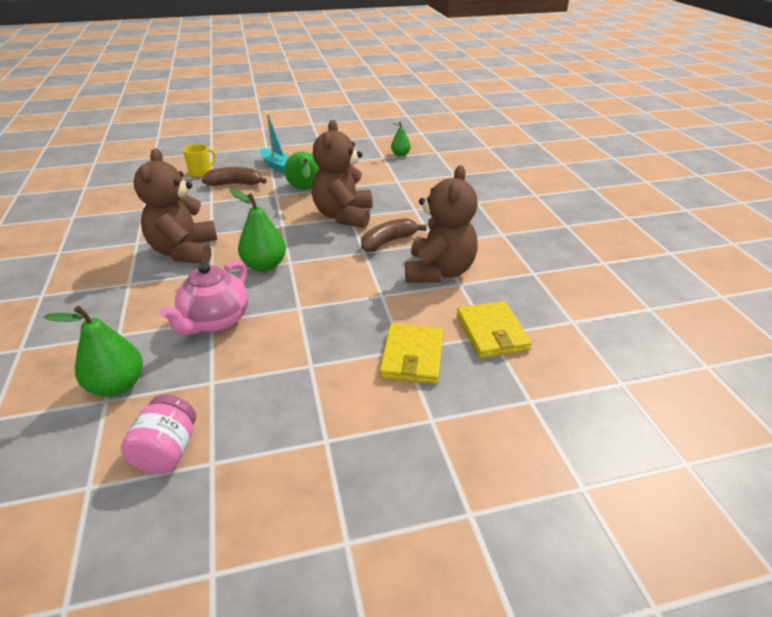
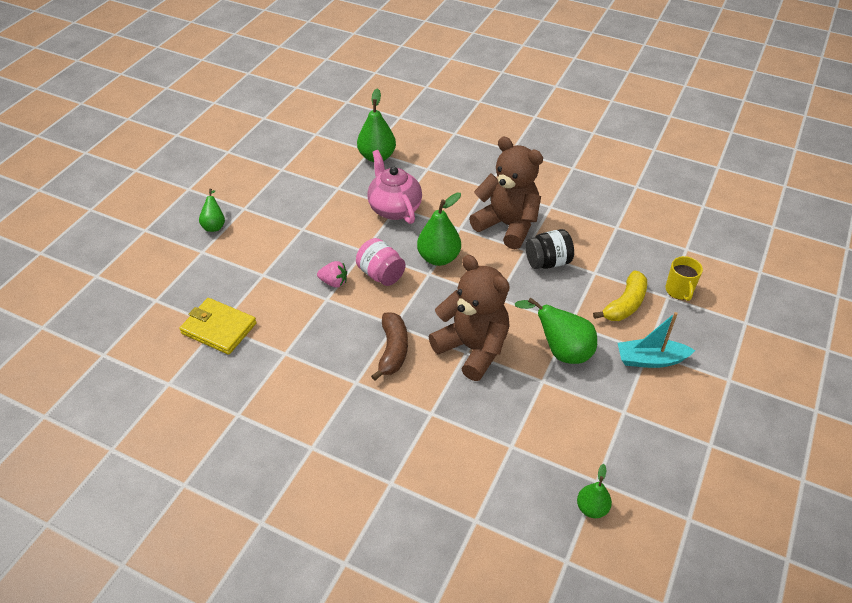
camera: 130 degrees right, 10 degrees up
(167, 451) = (307, 159): pink jar -> pink jar (381, 274)
(217, 220) = (548, 262): none -> black jar
(235, 184) = (625, 304): brown banana -> yellow banana
(358, 302) = (334, 282): none -> pink strawberry
(382, 444) = (214, 225): none -> green pear
(412, 357) = (252, 274): yellow wallet -> none
(439, 271) = (314, 352): brown teddy bear -> none

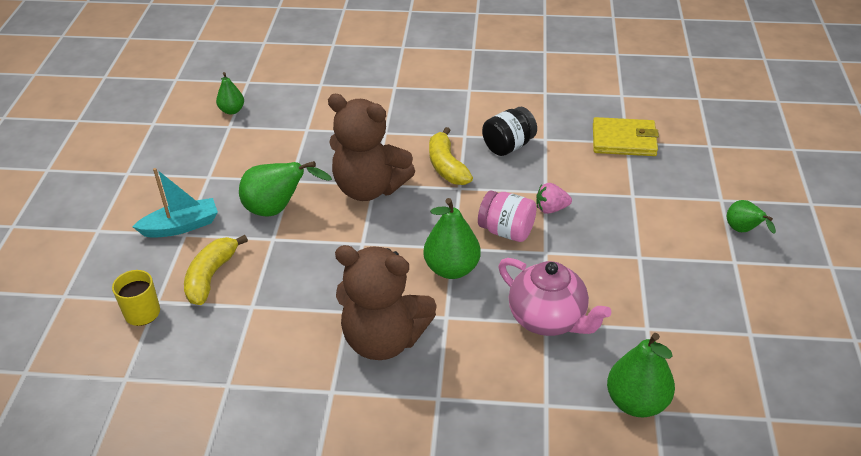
camera: 160 degrees right, 5 degrees down
(393, 350) = (447, 166): brown banana -> yellow banana
(548, 262) = (314, 302): black jar -> black jar (508, 146)

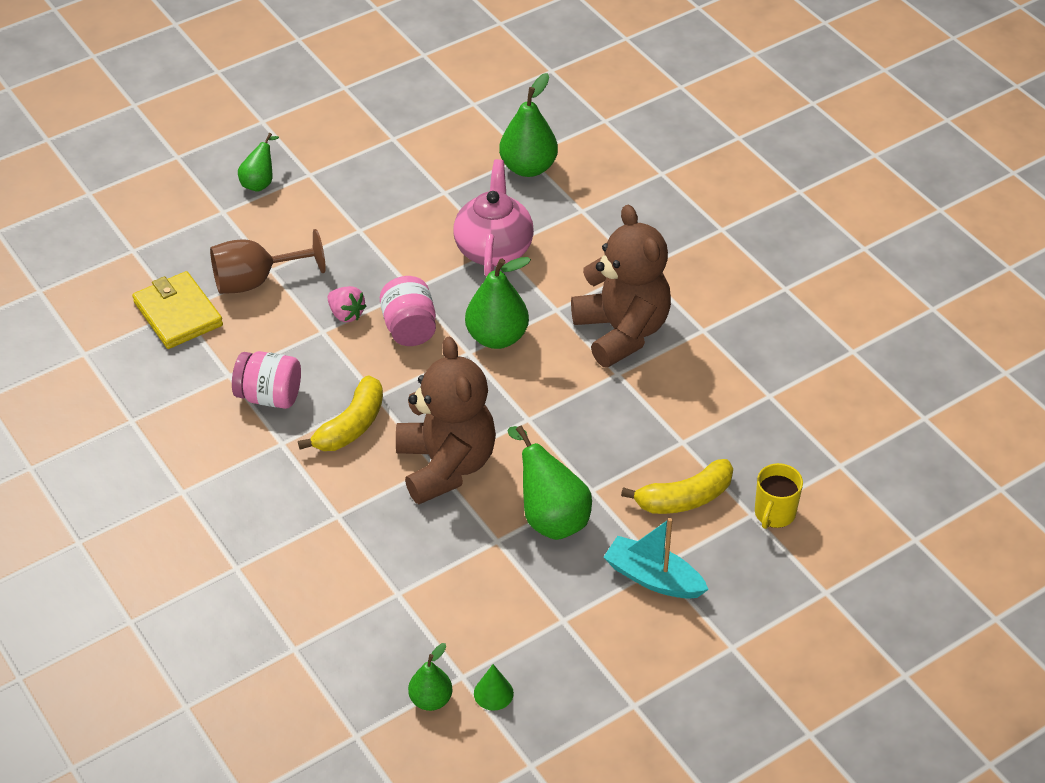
camera: 130 degrees left, 5 degrees up
(205, 131) = (493, 693): none -> green cone
(508, 146) = (269, 396): black jar -> pink jar
(626, 184) = (256, 281): none -> brown goblet

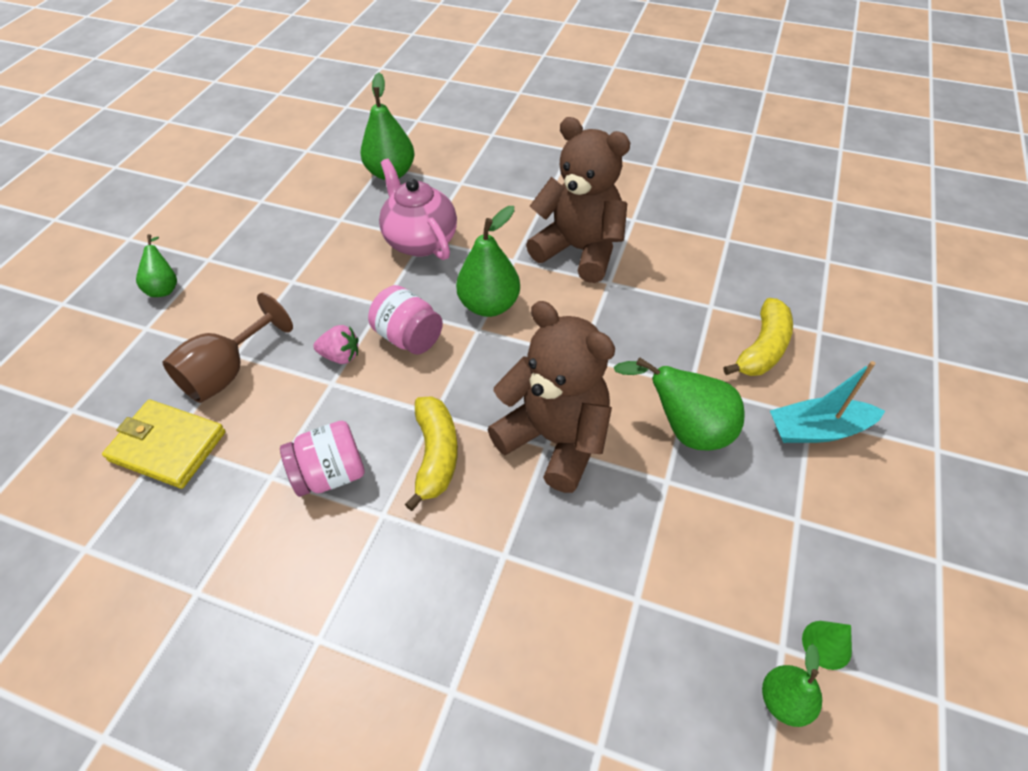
camera: 35 degrees left, 5 degrees up
(774, 514) = (833, 321): yellow mug -> none

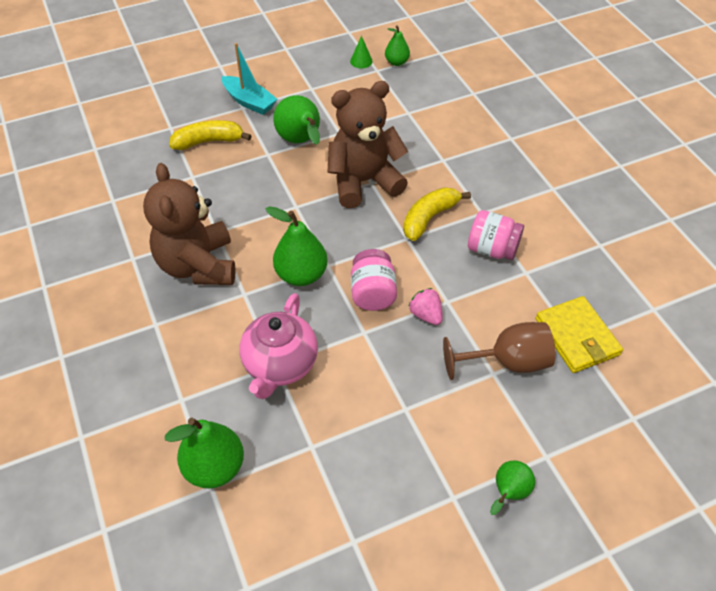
camera: 135 degrees left, 0 degrees up
(555, 439) = (363, 182): brown teddy bear -> brown teddy bear turned 75 degrees clockwise

